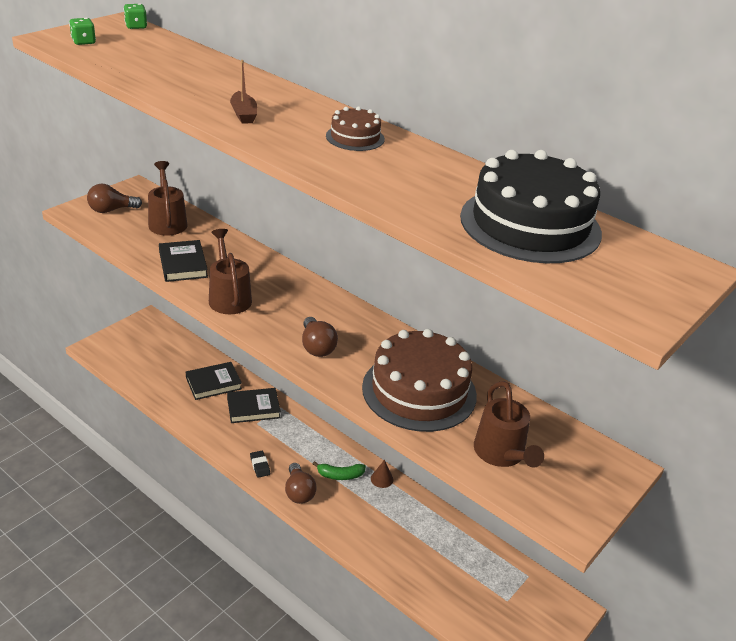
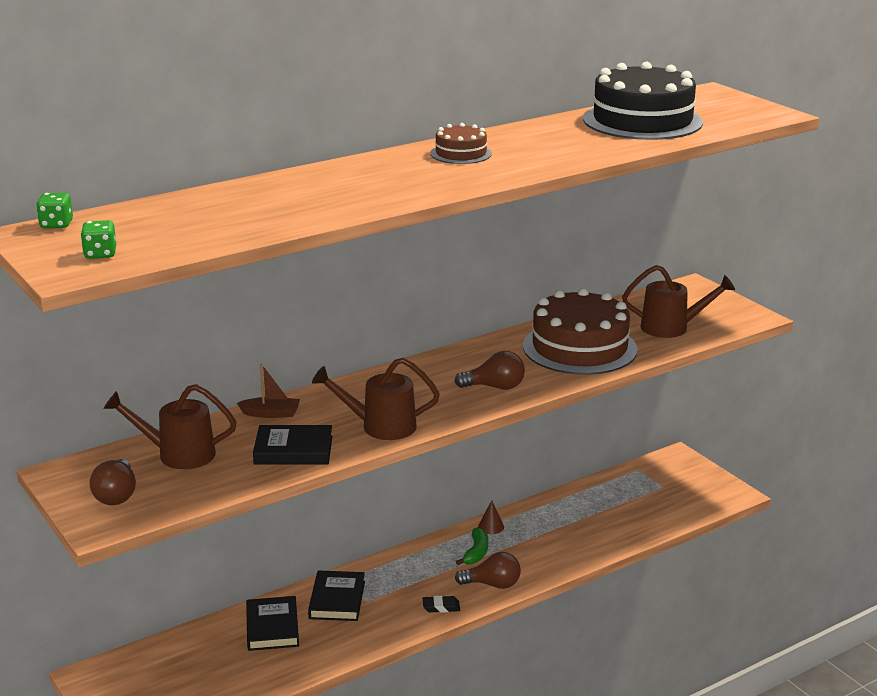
camera: 70 degrees left, 10 degrees down
(243, 114) = (386, 189): brown boat -> brown boat (271, 414)

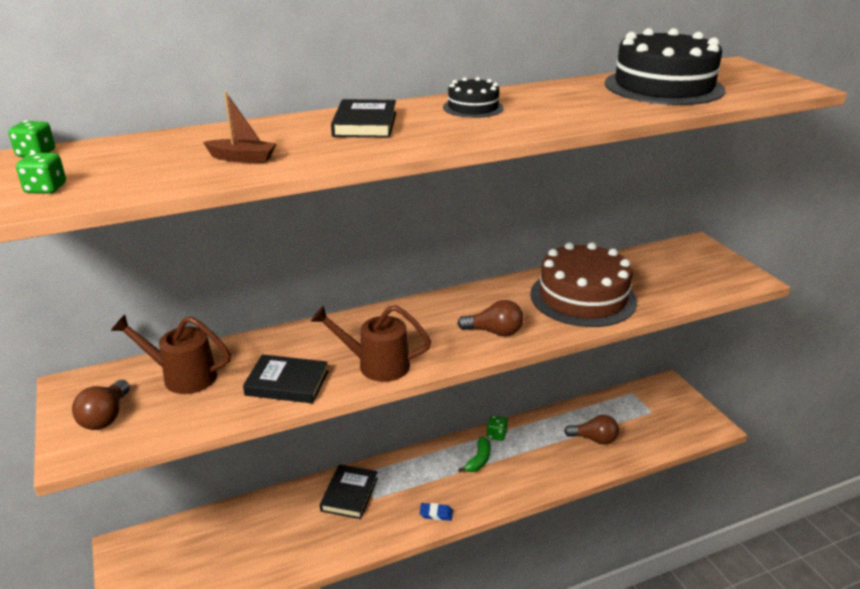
camera: 10 degrees right, 5 degrees up
(271, 414) = (283, 340): brown boat -> brown boat (242, 158)
(272, 627) = (287, 516): black book -> black book (365, 124)
(441, 607) = (436, 514): black eraser -> blue eraser
(461, 153) = (473, 107): brown cake -> black cake
(491, 526) = (496, 435): brown cone -> green dice
(492, 584) = (486, 495): brown light bulb -> brown light bulb (594, 439)
(672, 327) = (673, 284): brown watering can -> none

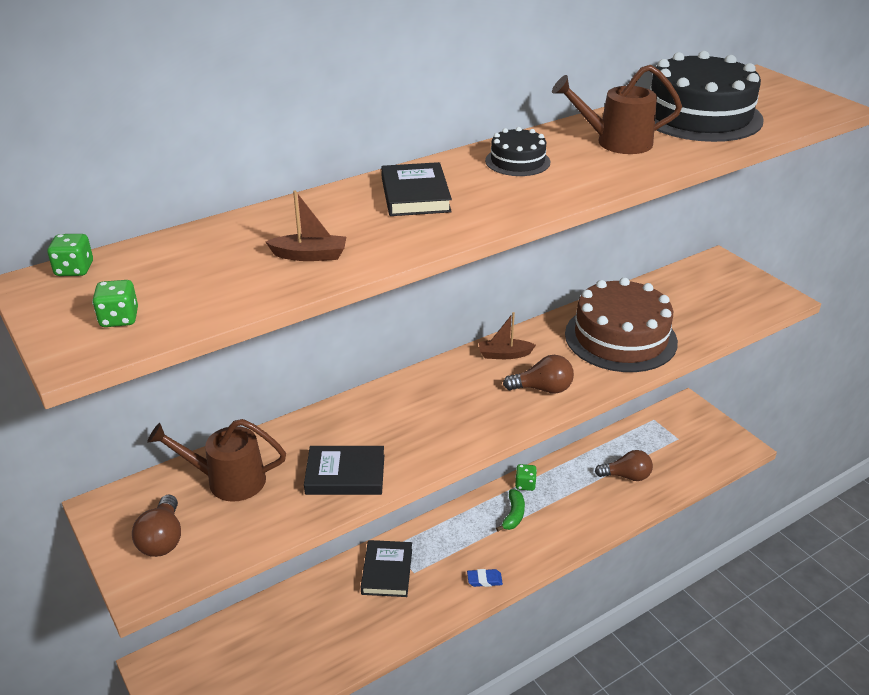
camera: 10 degrees left, 5 degrees up
(375, 365) = (431, 442): brown watering can -> brown watering can (615, 142)
(469, 301) = (504, 354): none -> brown boat

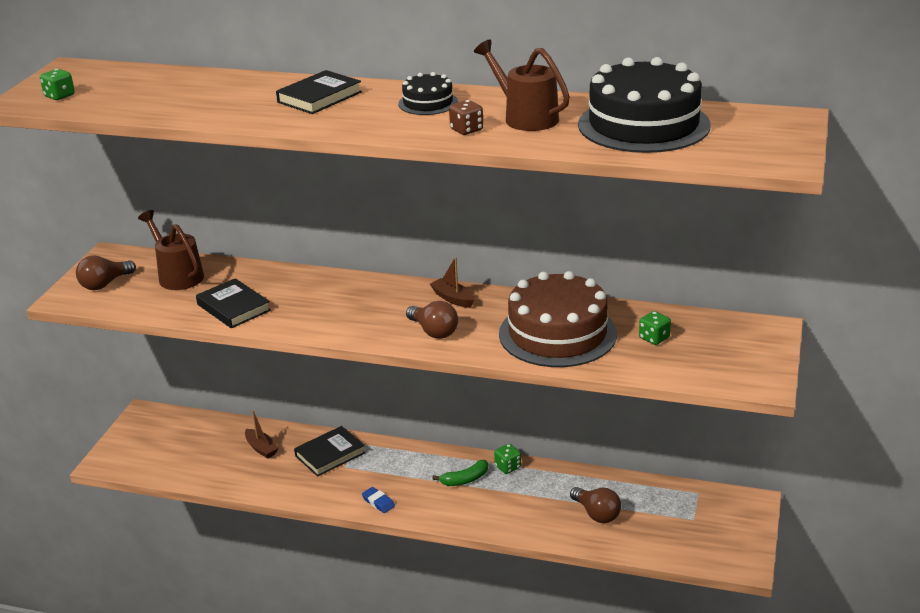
camera: 50 degrees right, 5 degrees down
(74, 269) = (93, 67): green dice -> green dice (654, 338)
(310, 255) = (193, 104): brown boat -> brown boat (261, 448)
(605, 170) = (466, 130): none -> brown dice

